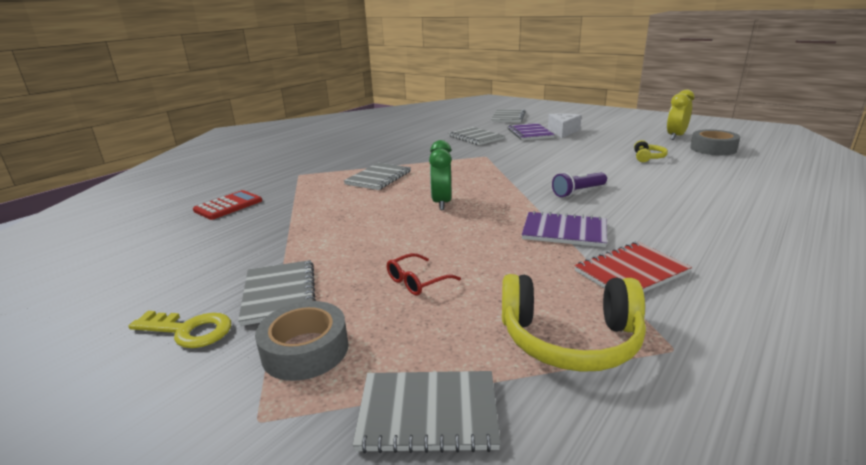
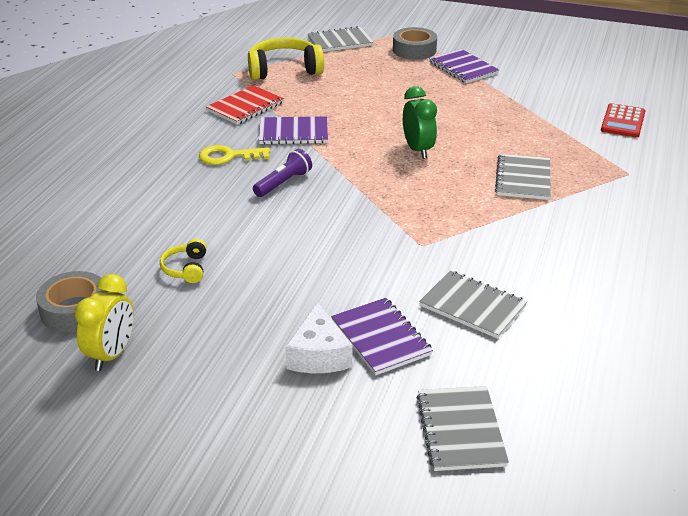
camera: 160 degrees right, 10 degrees up
(189, 330) = (485, 48): yellow key -> yellow key (228, 156)
(279, 293) = (463, 68): grey notebook -> purple notebook
(417, 281) = (384, 84): red glasses -> none

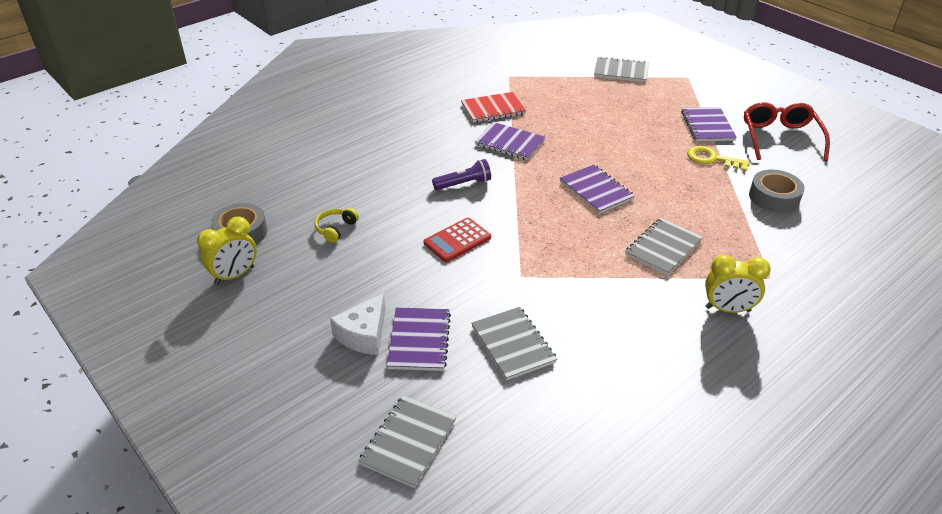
camera: 30 degrees right, 5 degrees up
(228, 156) = (443, 148): yellow key -> yellow key (712, 159)
(284, 70) = (551, 85): yellow headphones -> none
(414, 50) = (678, 97): grey tape -> grey tape (774, 197)
(418, 150) = (596, 190): green clock -> purple notebook
(532, 61) = (780, 138): none -> red glasses
(621, 209) = (727, 309): none -> yellow clock
(622, 121) = (814, 224): red calculator -> red calculator (457, 240)

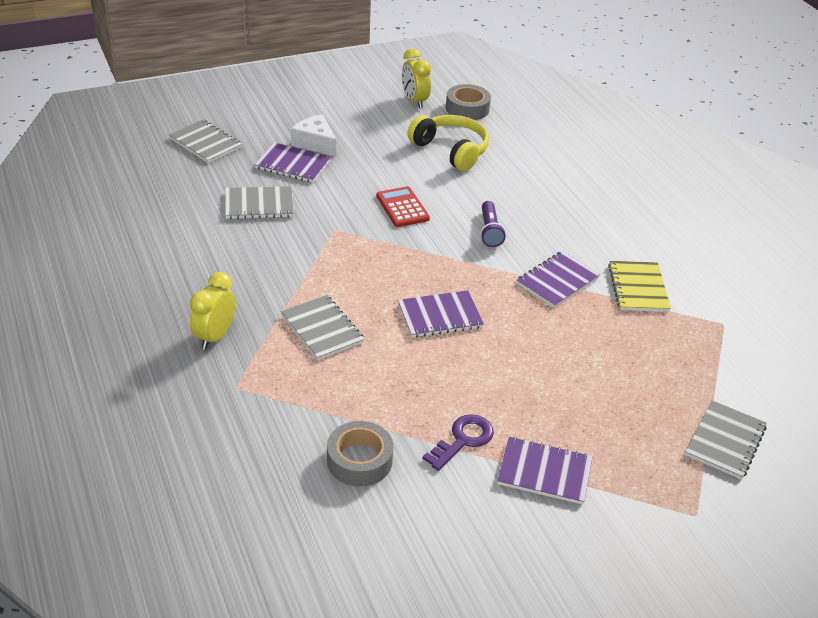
camera: 105 degrees right, 0 degrees up
(336, 229) = (450, 150): yellow headphones -> yellow headphones, size x2.00
(493, 109) = (638, 288): red notebook -> yellow notebook
(712, 159) = (463, 440): yellow key -> purple key
(780, 138) = (488, 541): red glasses -> none

